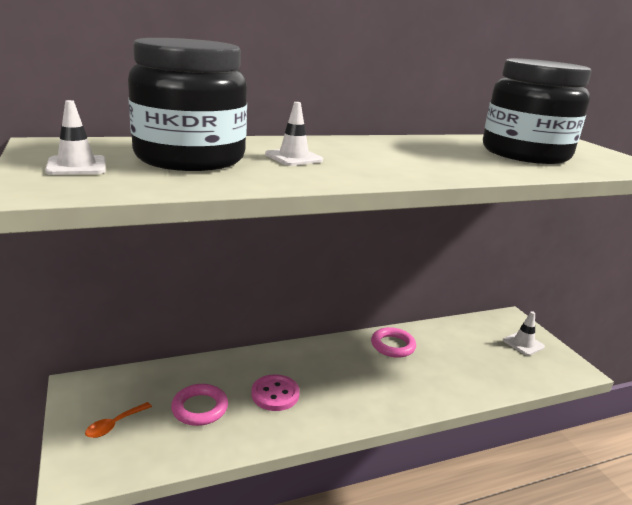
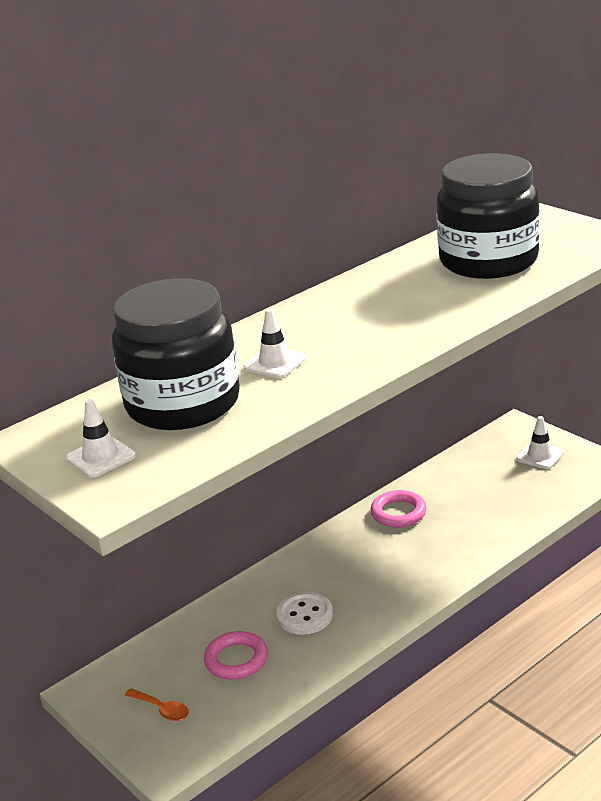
camera: 15 degrees left, 5 degrees up
(114, 425) = (162, 709): orange spoon -> orange spoon turned 75 degrees counterclockwise
(275, 394) = (305, 615): pink button -> white button

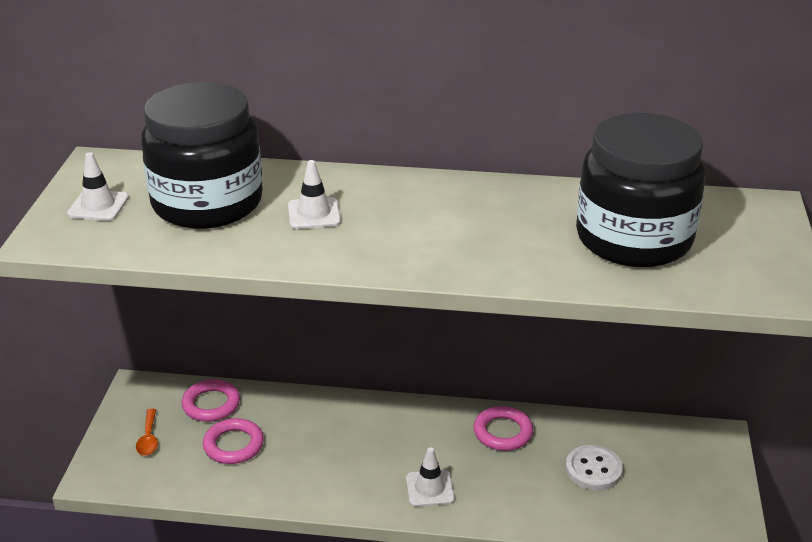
camera: 45 degrees right, 5 degrees up
(168, 652) = (211, 404): none -> pink ring
(305, 615) = (318, 452): white button -> white button (593, 469)
(540, 456) = (692, 478): white traffic cone -> white traffic cone (429, 488)

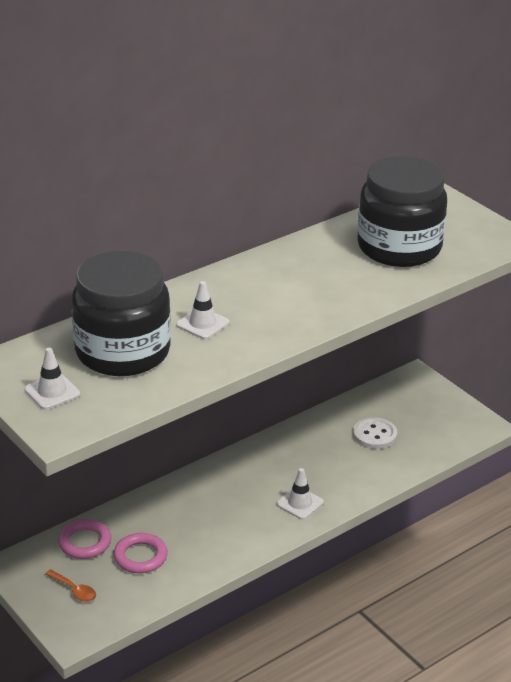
camera: 45 degrees left, 0 degrees up
(503, 432) = (297, 445): pink ring -> none

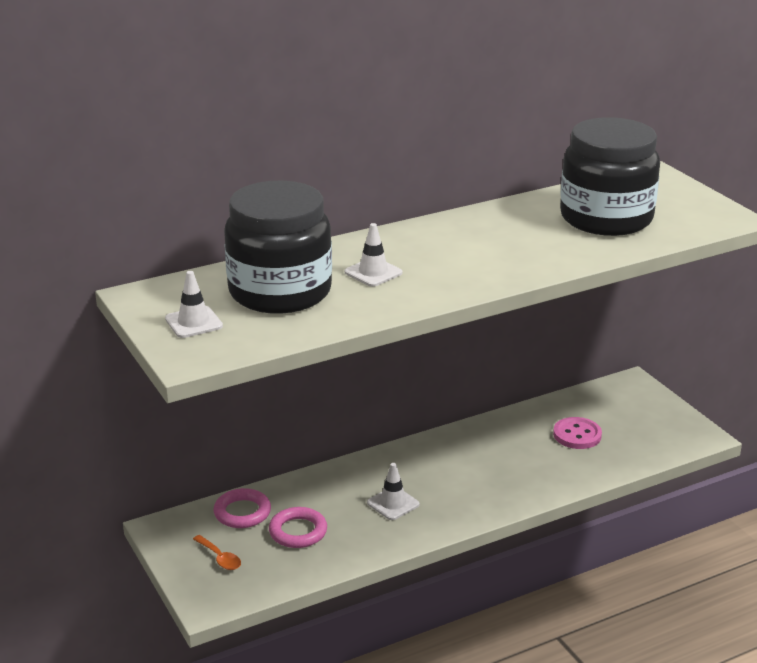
camera: 10 degrees right, 5 degrees down
(300, 503) = (481, 494): white traffic cone -> white traffic cone (393, 503)
(374, 435) = (577, 435): white button -> pink button

